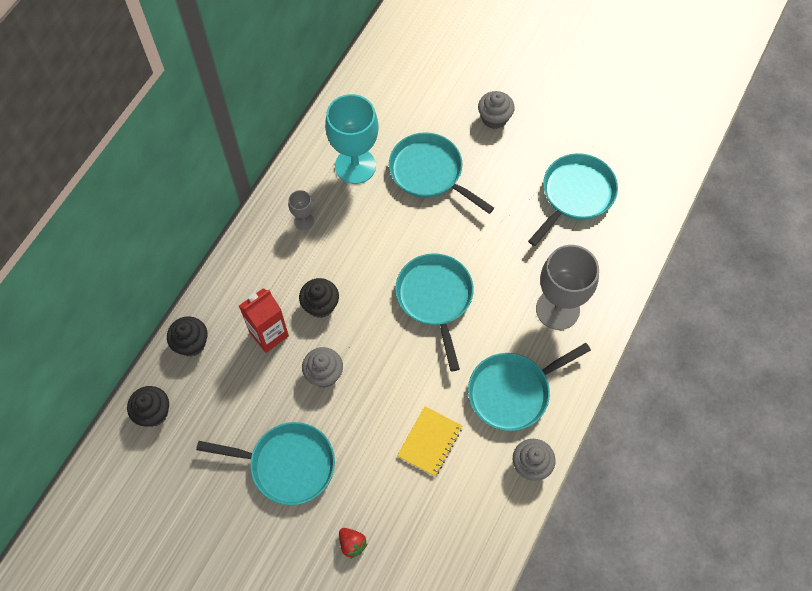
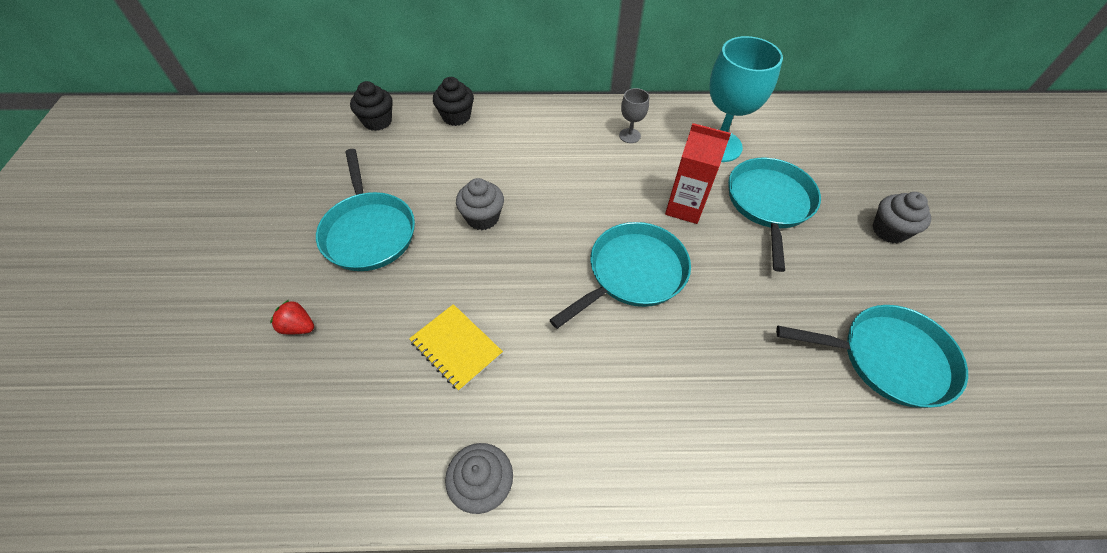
camera: 60 degrees right, 10 degrees down
(269, 334) = (498, 160): red carton -> red carton (684, 208)
(320, 305) = (554, 183): black cupcake -> none
(352, 544) = (298, 327): red strawberry -> red strawberry turned 90 degrees clockwise
(429, 441) = (456, 347): yellow notebook -> yellow notebook turned 45 degrees clockwise
(512, 392) = (572, 411): turquoise pan -> none
(557, 309) = (720, 413): grey goblet -> none

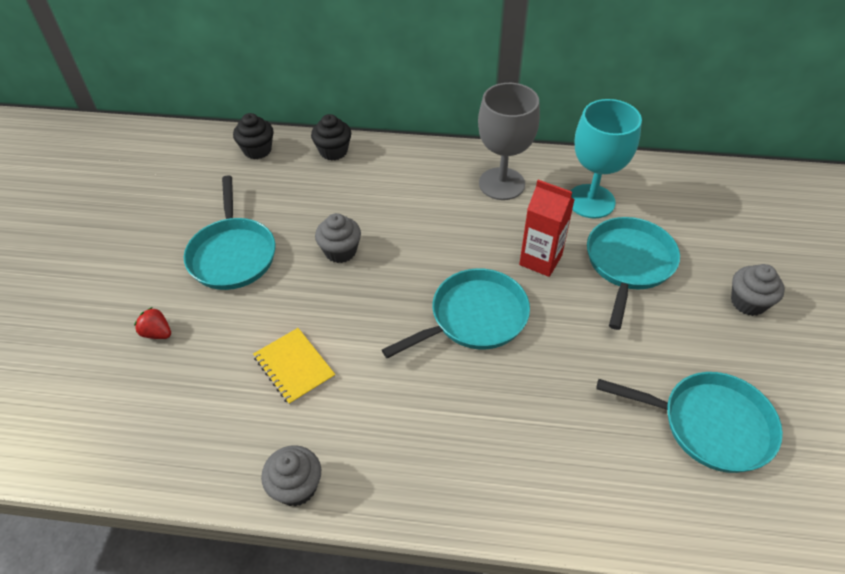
camera: 10 degrees right, 5 degrees down
(629, 136) = (501, 184): grey goblet -> grey goblet, size x2.12

